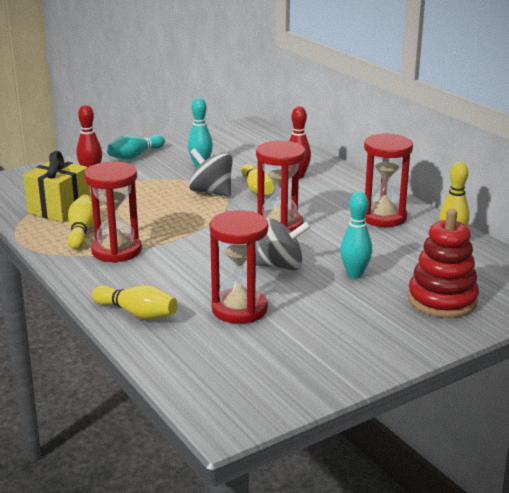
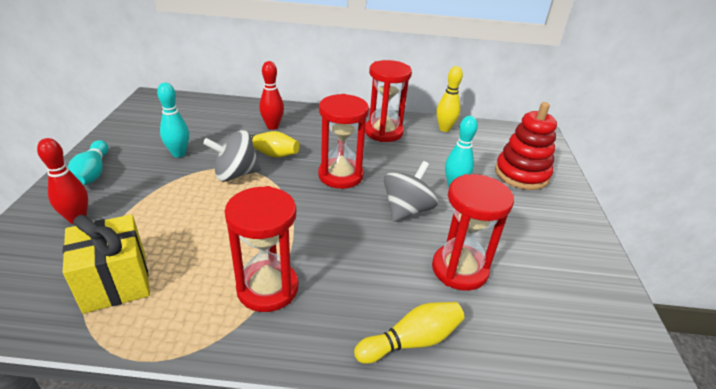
camera: 55 degrees left, 10 degrees up
(82, 231) = (192, 292): yellow bowling pin -> none

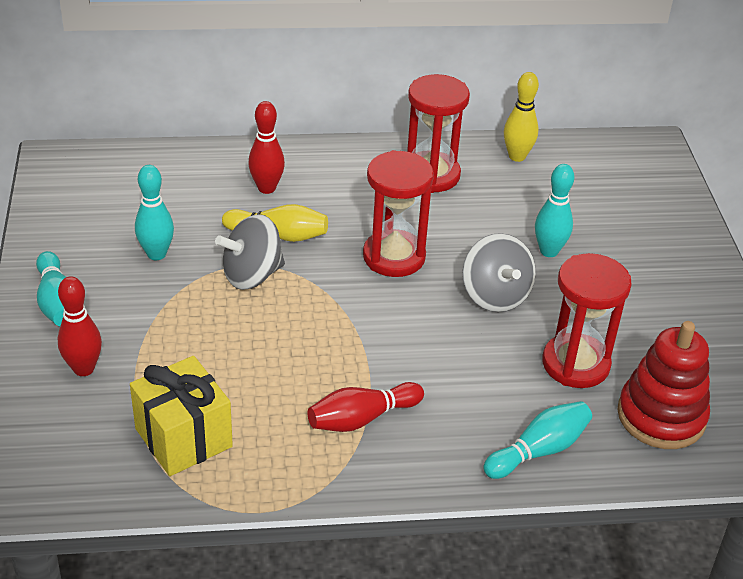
camera: 10 degrees left, 5 degrees up
(267, 288) = (361, 418): red hourglass -> red bowling pin
(407, 210) = (495, 295): grey spinning top -> grey spinning top turned 135 degrees clockwise
(411, 341) = (539, 450): yellow bowling pin -> turquoise bowling pin
(521, 174) = (635, 219): red stacking toy -> red stacking toy (661, 416)

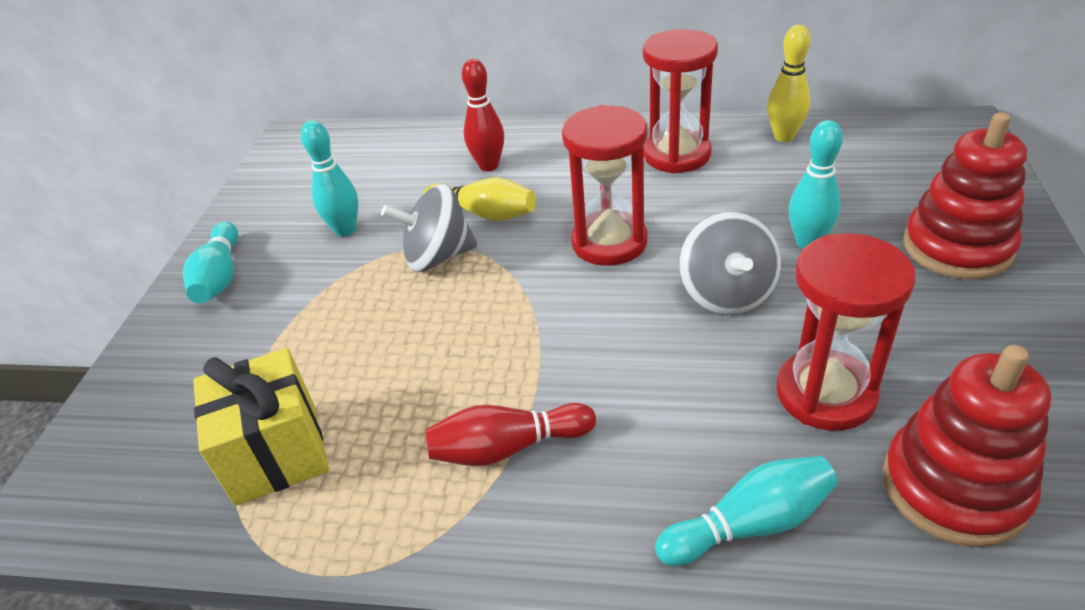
camera: 20 degrees right, 0 degrees up
(83, 369) = (208, 354): red bowling pin -> none
(655, 251) = (957, 247): none -> red stacking toy

